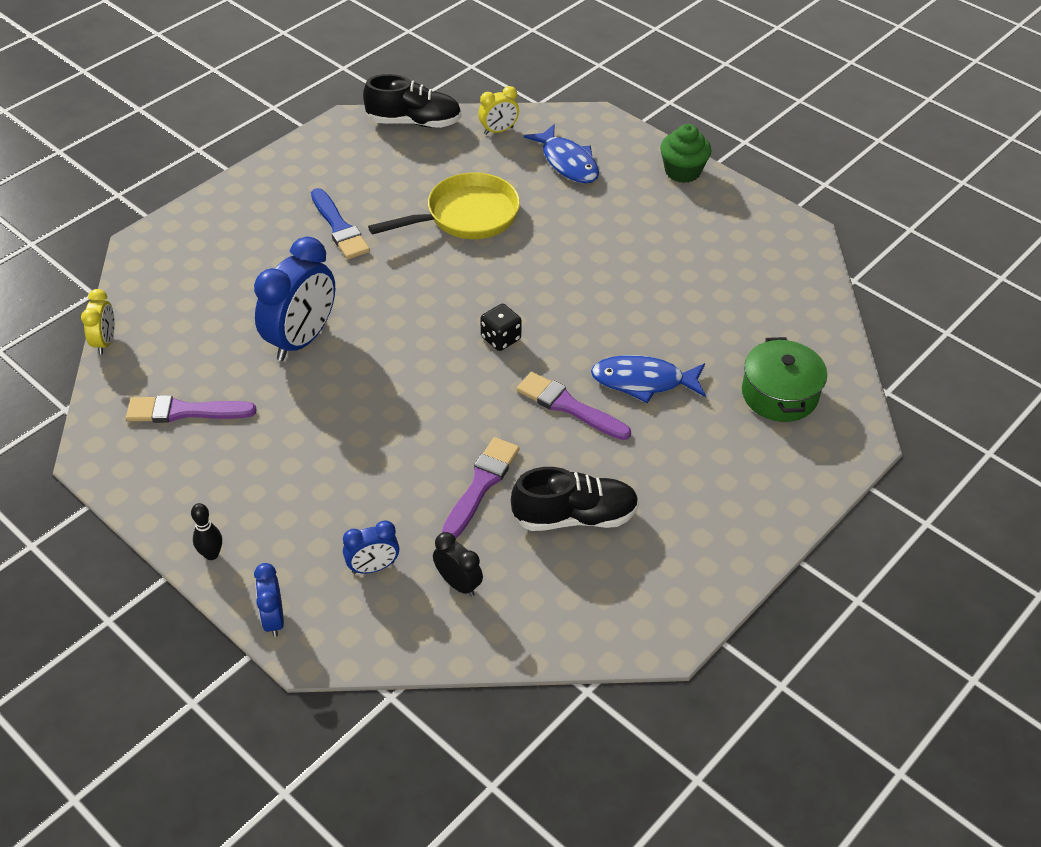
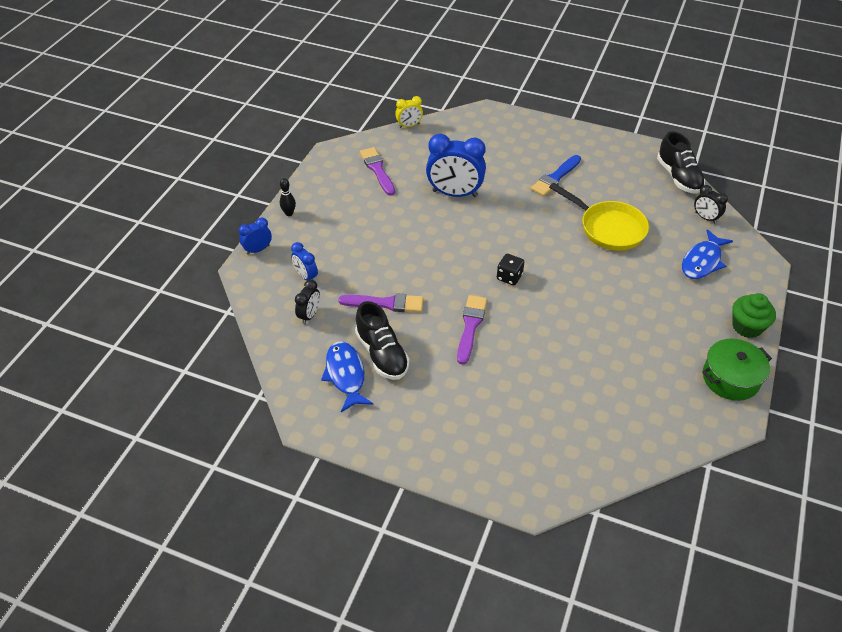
camera: 70 degrees right, 0 degrees up
(498, 131) = (705, 218): yellow clock -> black clock
(643, 381) = (515, 358): blue fish -> blue fish (346, 375)
(779, 394) = (549, 440): green pot -> green pot (730, 378)

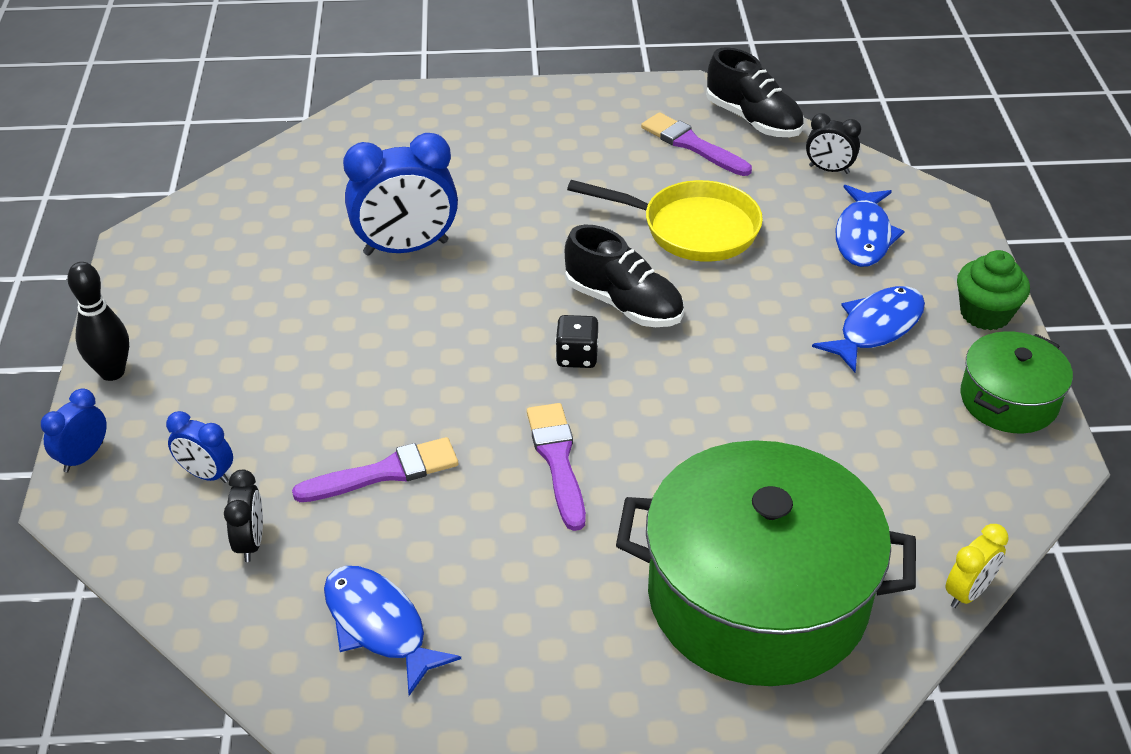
camera: 25 degrees left, 5 degrees down
(289, 213) = (112, 372): black bowling pin -> black bowling pin, size x1.57
(377, 170) = (243, 248): purple brush -> purple brush (692, 145)
(382, 354) = (426, 563): black shoe -> black shoe (623, 304)
(409, 125) = (262, 158): yellow clock -> yellow clock (968, 593)
(531, 429) = (757, 597): none -> green pot
(555, 177) = (562, 174): blue brush -> none
(678, 314) = (876, 328): none -> blue fish

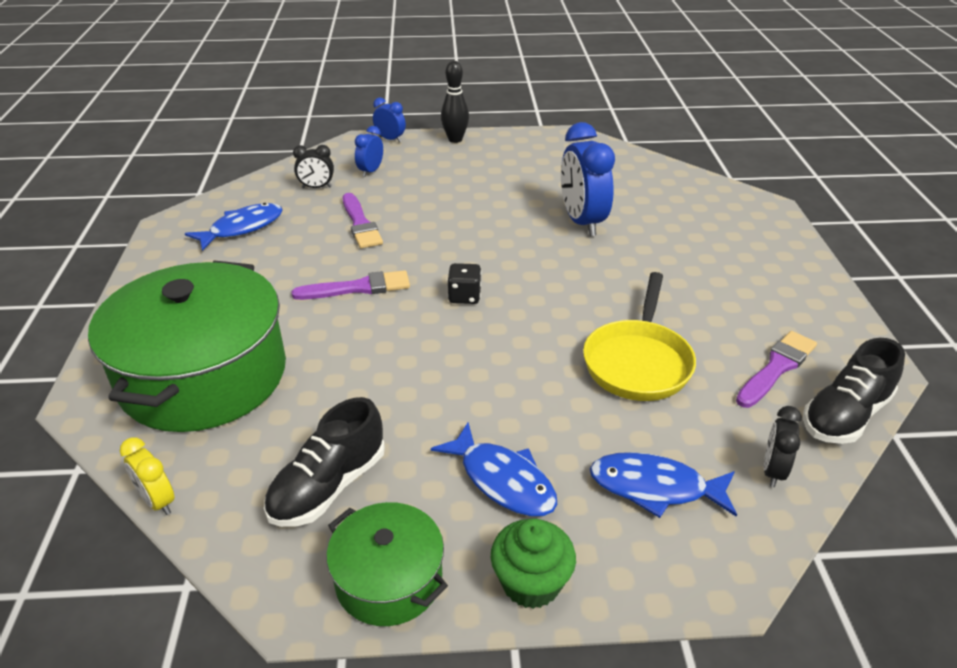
camera: 90 degrees right, 5 degrees down
(623, 304) = (527, 320): black shoe -> black shoe (328, 486)

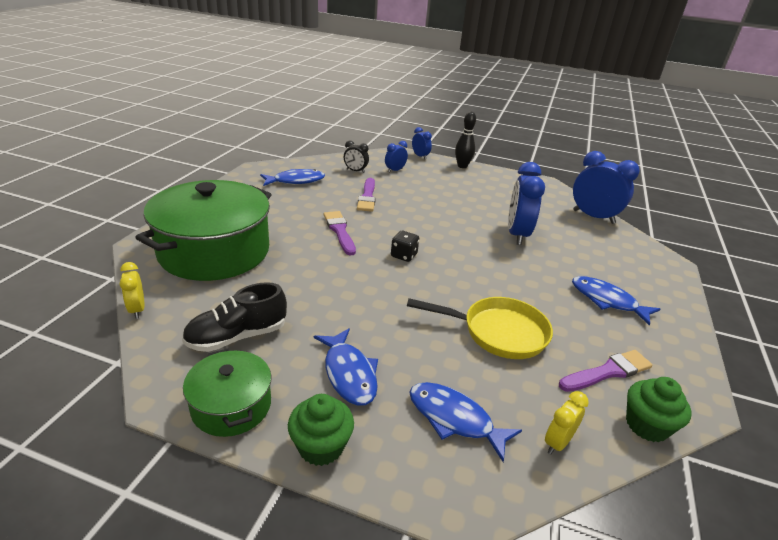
camera: 20 degrees right, 5 degrees down
(358, 288) = (339, 231): purple brush -> purple brush turned 120 degrees counterclockwise
(638, 362) = (498, 332): yellow pan -> yellow pan turned 120 degrees counterclockwise
(654, 169) = (593, 217): none -> blue clock
(729, 279) = (607, 301): none -> blue fish
(773, 471) = (557, 442): black clock -> yellow clock
(845, 415) = (646, 425): black shoe -> green cupcake

